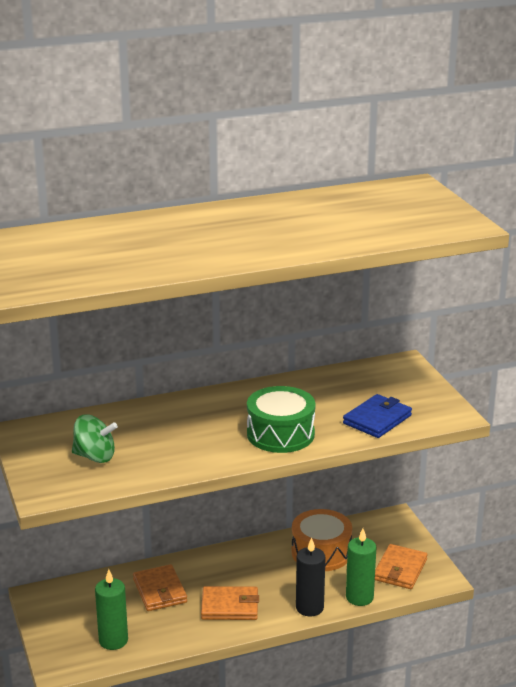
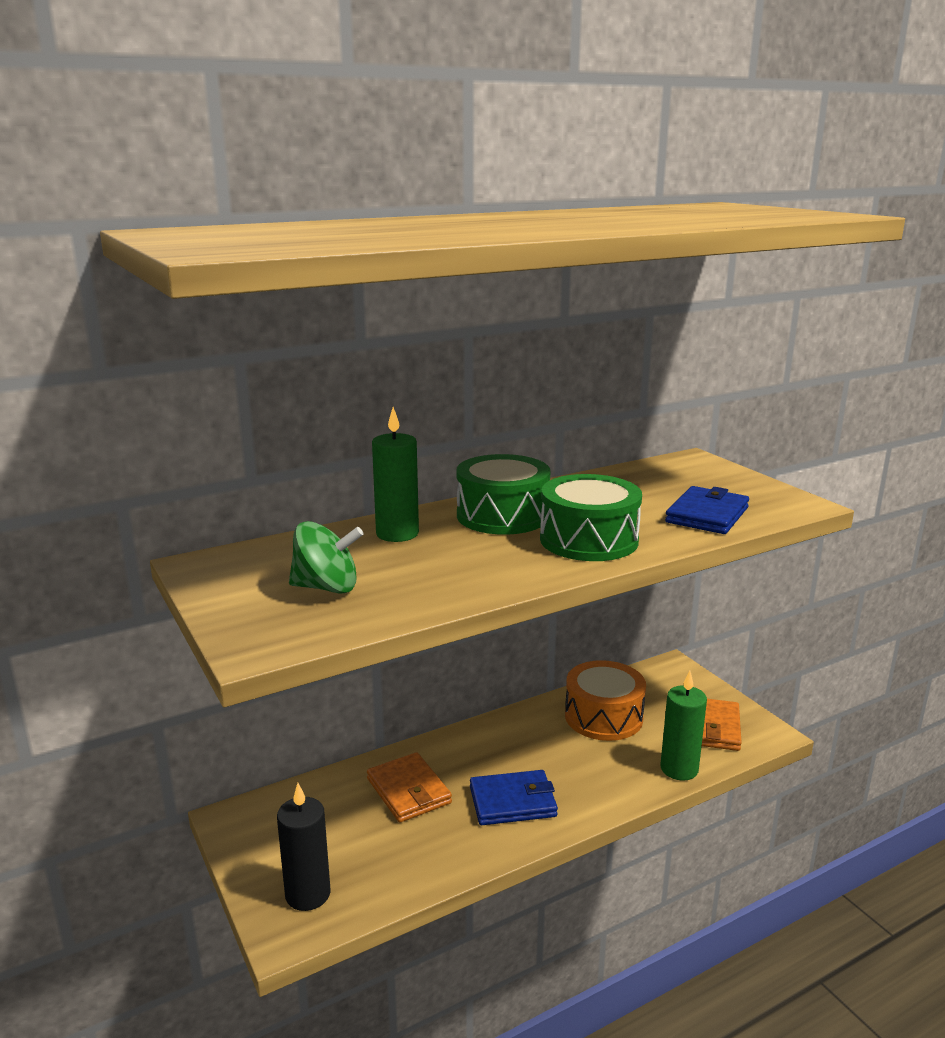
camera: 10 degrees left, 5 degrees down
(113, 640) = (360, 874): green candle -> green candle (397, 534)
(230, 606) = (512, 801): orange wallet -> blue wallet
(231, 407) = (502, 516): none -> green drum
(309, 607) = (620, 791): black candle -> black candle (308, 894)

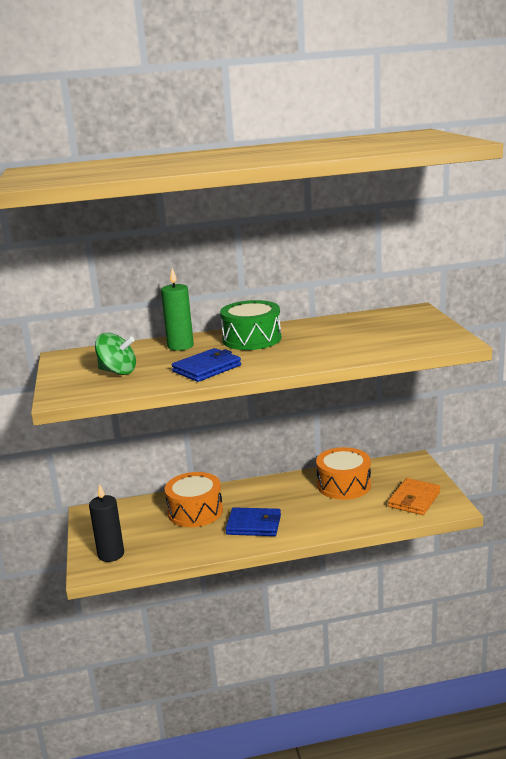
camera: 20 degrees right, 0 degrees up
(409, 791) = (195, 511): orange wallet -> orange drum
(588, 540) = (290, 356): green drum -> none
(679, 769) = (373, 520): green candle -> none
(707, 515) = (383, 345): blue wallet -> blue wallet (206, 368)

